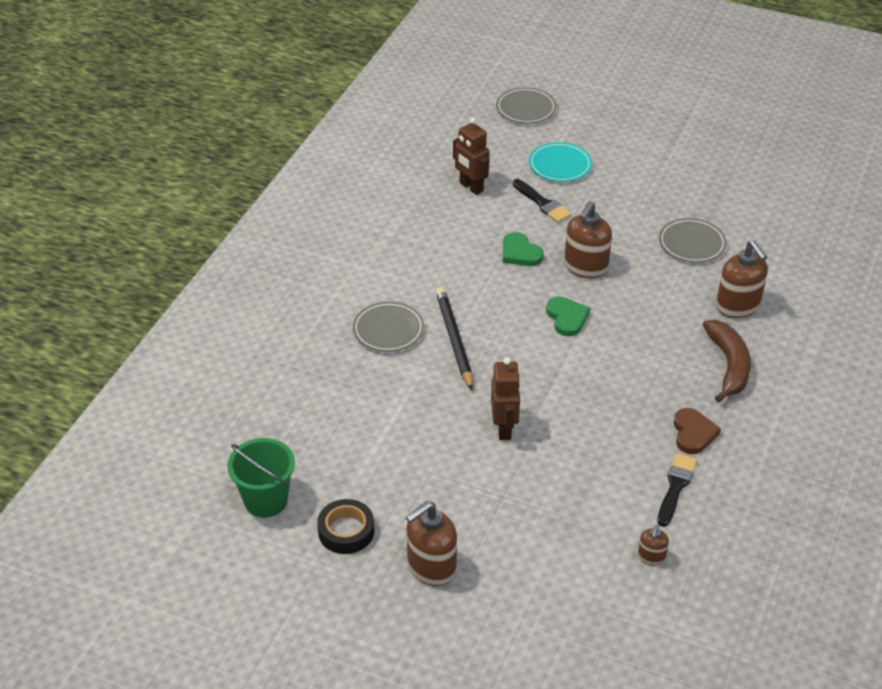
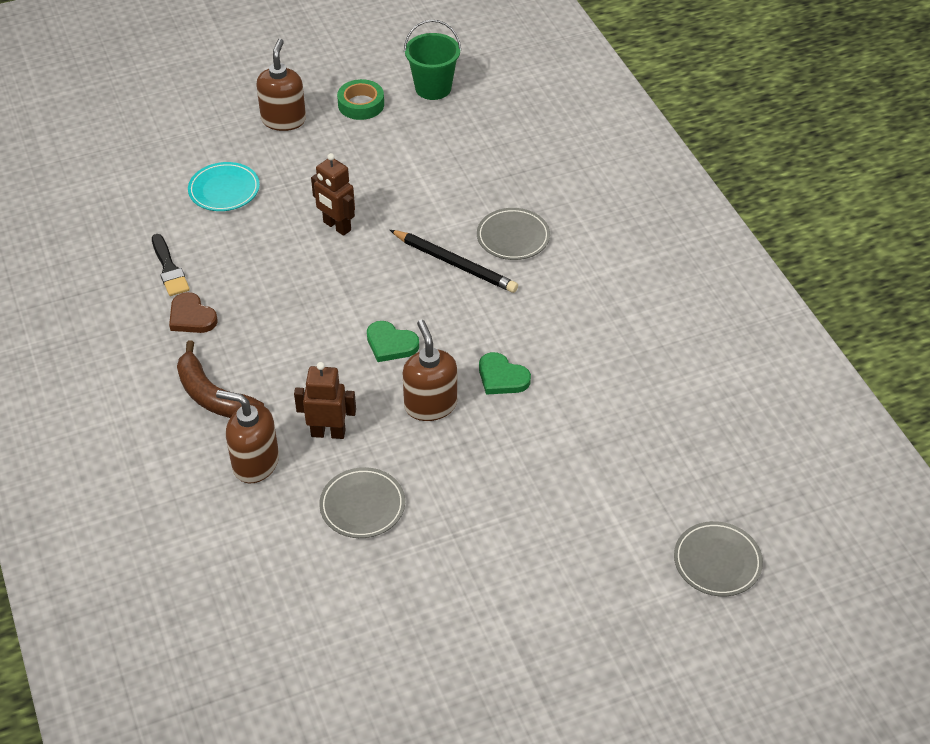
camera: 135 degrees right, 5 degrees up
(346, 531) = (361, 104): black tape -> green tape
(471, 187) = (632, 415): brown robot -> brown robot (328, 433)
(520, 253) = (502, 377): green heart -> green heart turned 150 degrees counterclockwise
(542, 203) = (548, 446): black brush -> none
(560, 165) = (589, 508): turquoise plate -> turquoise plate (224, 190)
(651, 557) = (145, 213): brown soap dispenser -> none

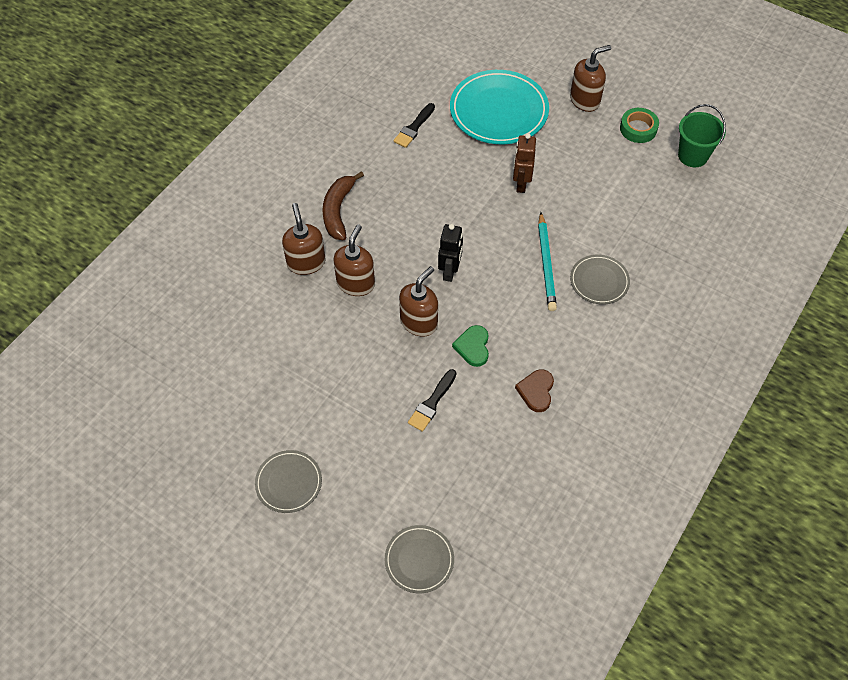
camera: 55 degrees right, 10 degrees up
(191, 317) = (387, 162): brown heart -> brown heart (536, 391)
(224, 190) = (499, 111): turquoise plate -> turquoise plate, size x1.86
(328, 433) = (356, 283): brown robot -> brown soap dispenser
(362, 505) = (316, 334): grey plate -> grey plate (289, 483)
(391, 344) = (450, 271): green heart -> black robot
(455, 264) = (546, 264): black pencil -> turquoise pencil
(540, 449) = (432, 403): none -> black brush

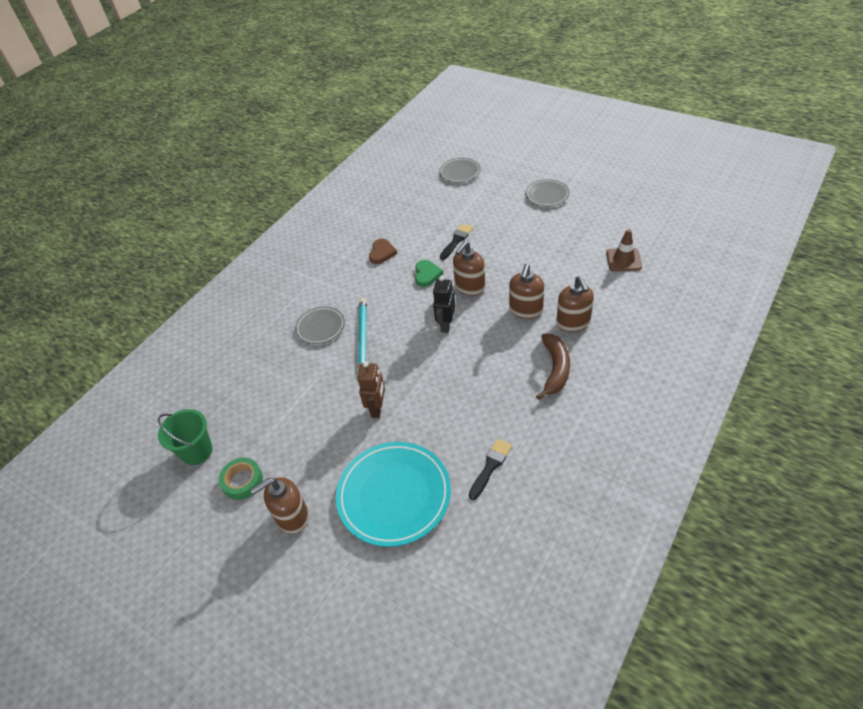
camera: 175 degrees left, 10 degrees down
(221, 345) = (623, 260): none -> brown traffic cone

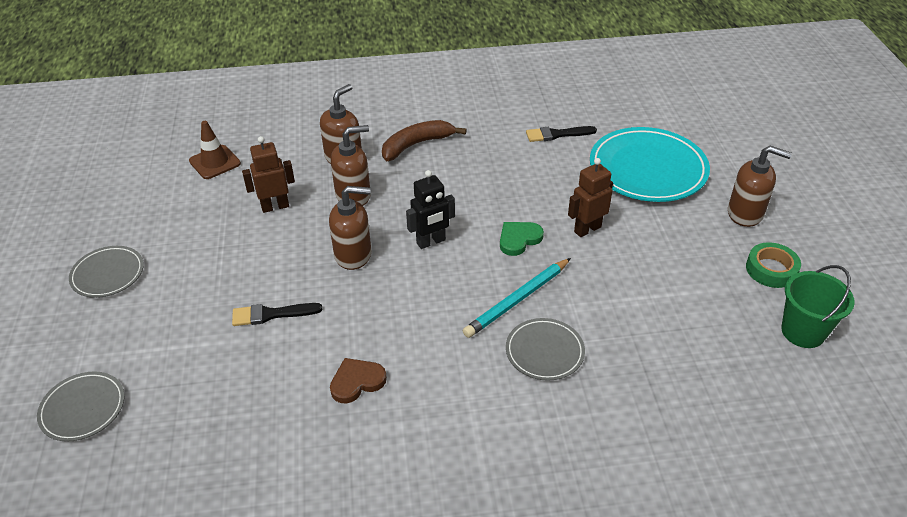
camera: 135 degrees left, 5 degrees down
(427, 274) = (363, 305): green heart -> green heart (519, 239)
(548, 271) = (275, 206): none -> brown robot

